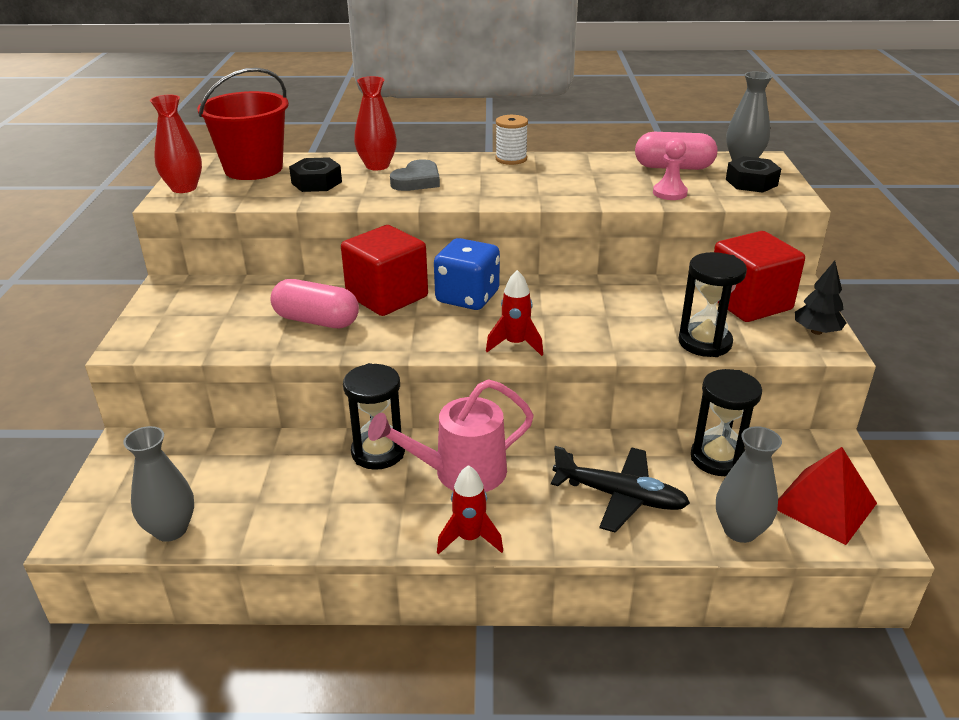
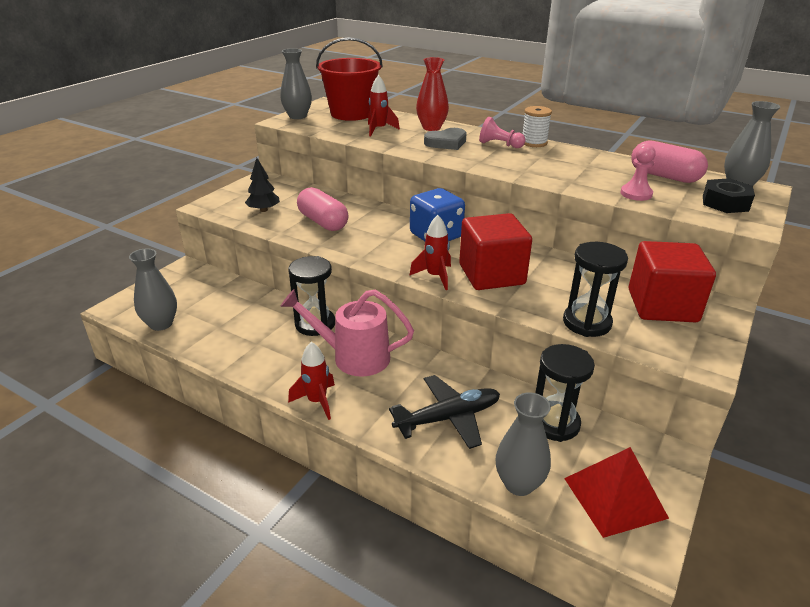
camera: 30 degrees right, 0 degrees up
(184, 188) = (297, 116): red vase -> grey vase
(316, 182) = (379, 130): black nut -> red rocket
(387, 296) = (383, 220): red cube -> red cube (491, 274)
(478, 170) = (499, 145): none -> pink pawn
(619, 496) = (448, 418): black plane -> black plane turned 75 degrees counterclockwise
(816, 331) = (703, 347): black tree -> black tree (264, 210)

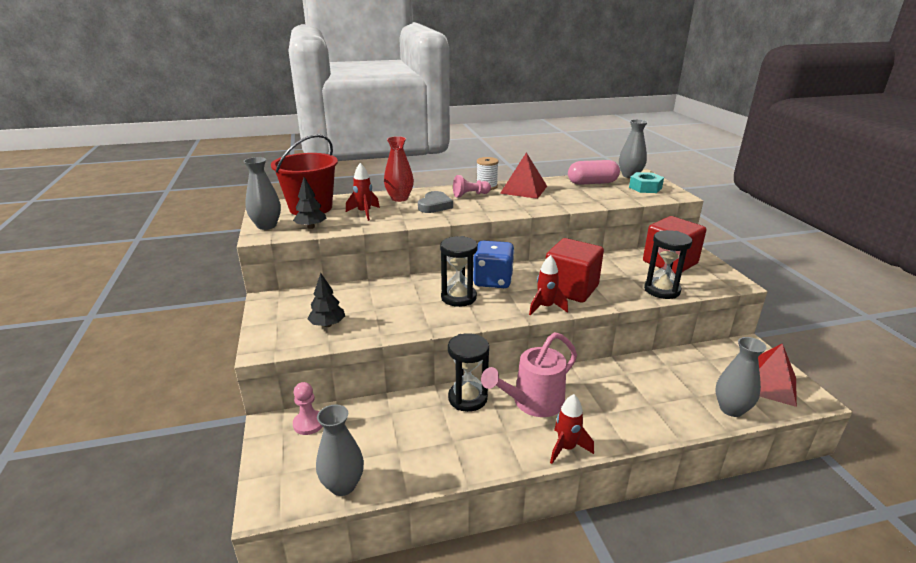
camera: 45 degrees left, 5 degrees down
(321, 127) = (311, 227): none -> black tree
(323, 222) = (397, 310): pink capsule -> none
(448, 418) = (645, 400): black plane -> none
(555, 423) = (688, 365): black hourglass -> black hourglass (458, 297)
(566, 157) = (524, 189): none -> red pyramid
(636, 194) = (603, 198): pink pawn -> pink pawn (308, 423)
(725, 203) = (645, 188): black nut -> turquoise nut

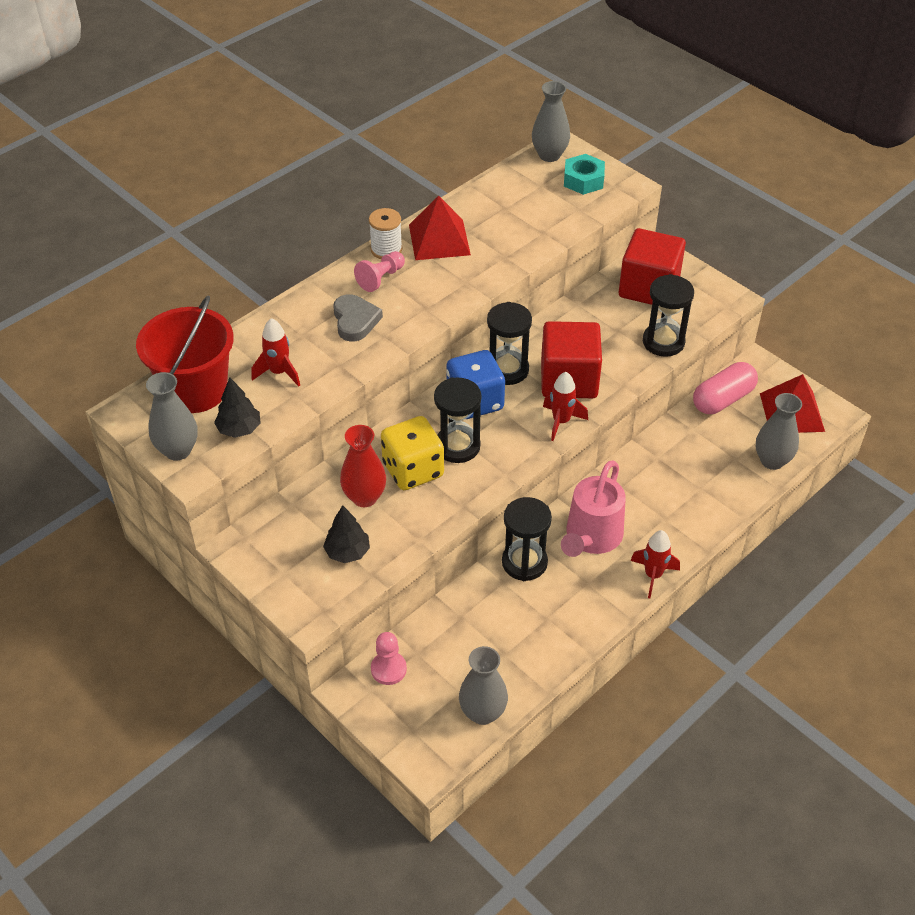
camera: 30 degrees left, 20 degrees up
(399, 198) = (294, 322): red vase -> red vase (364, 497)
(416, 299) = (413, 470): none -> yellow dice
(530, 273) = (507, 370): none -> black hourglass
(592, 183) = (514, 191): pink capsule -> pink capsule (723, 399)

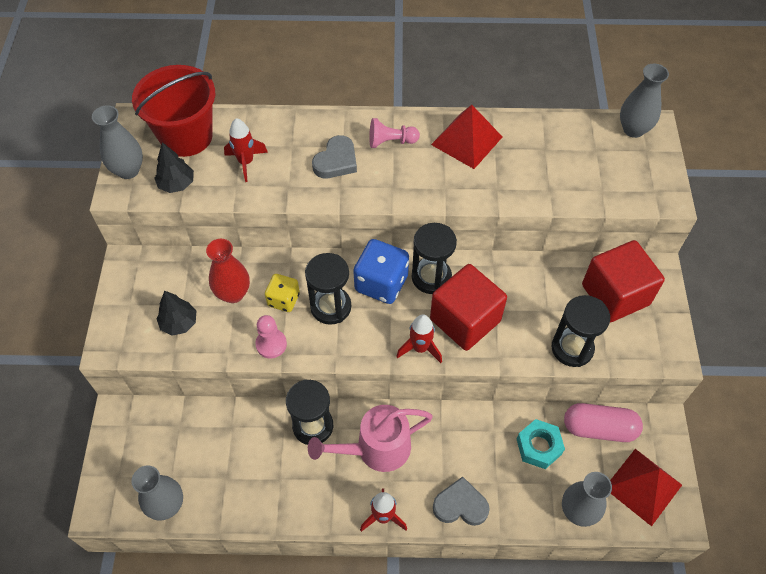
camera: 45 degrees right, 10 degrees up
(386, 249) = (421, 122): white spool -> none
(388, 669) = (152, 421): pink pawn -> pink pawn (271, 344)
(413, 470) = (283, 300): yellow dice -> yellow dice, size x0.61
(583, 180) = (635, 169): turquoise nut -> turquoise nut (539, 446)
(695, 522) = (460, 505): none -> grey heart

